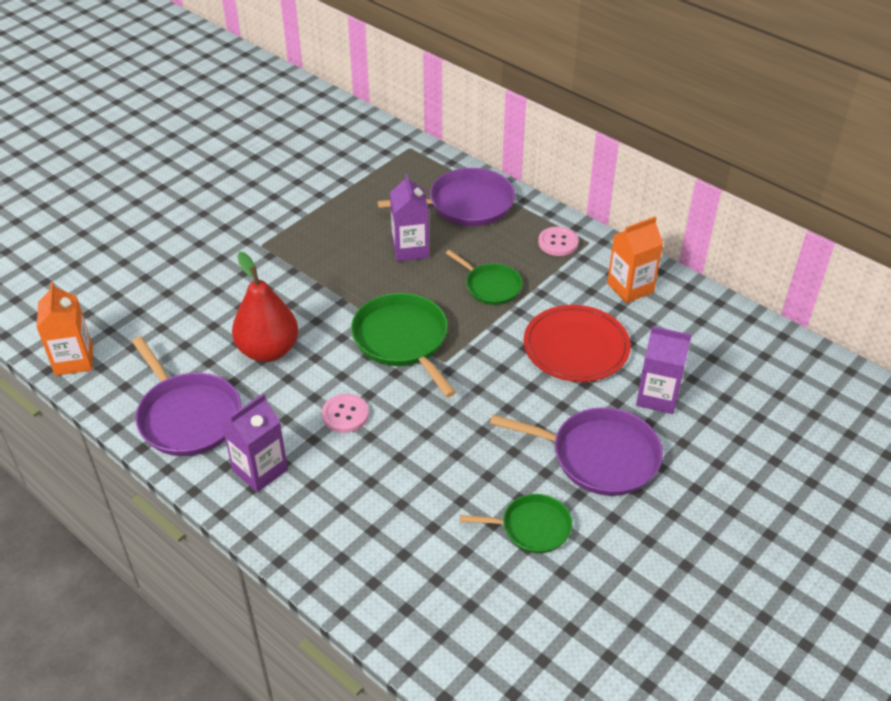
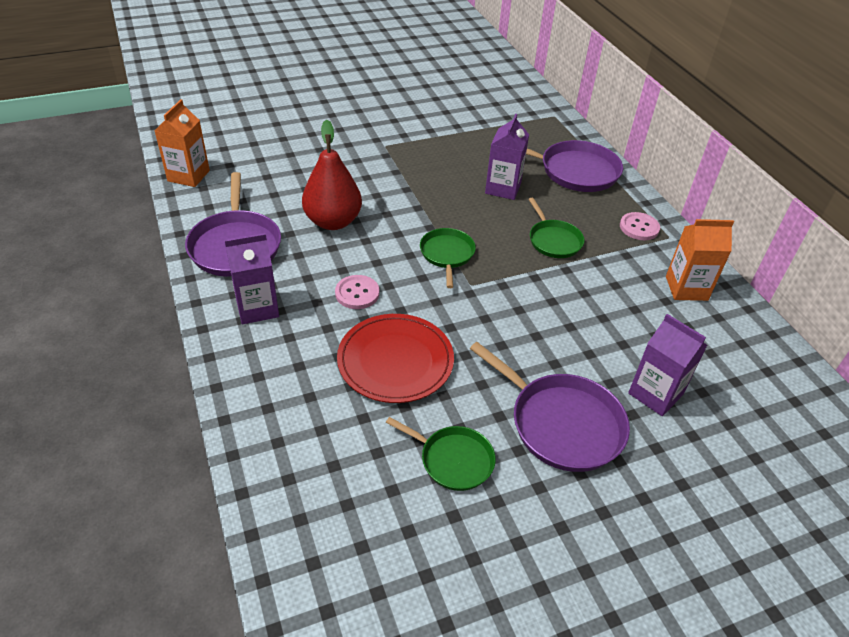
camera: 25 degrees right, 0 degrees up
(403, 340) = (447, 254): green pan -> green pan, size x0.61
(576, 347) = (600, 318): red plate -> red plate (395, 361)

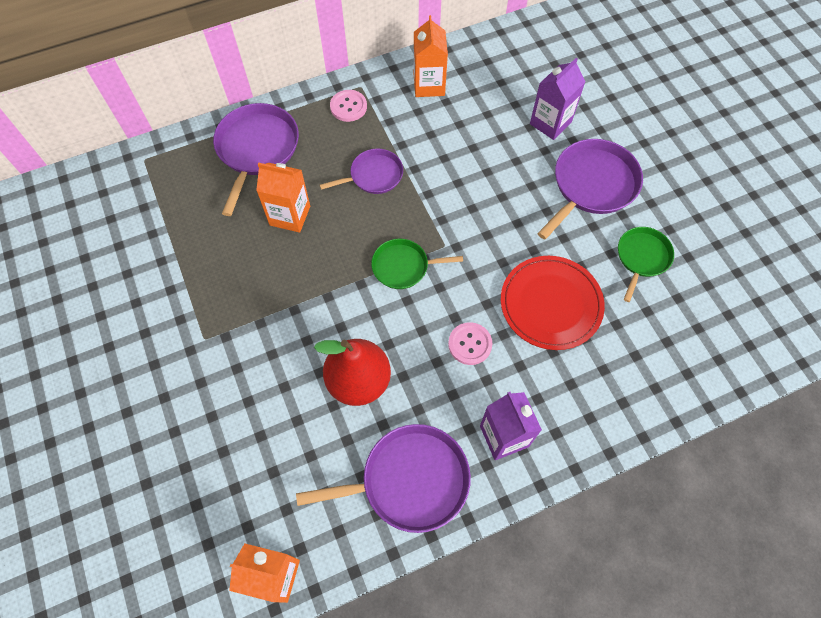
camera: 90 degrees left, 20 degrees up
(503, 188) = (290, 215): purple carton -> orange carton
(553, 240) = (373, 176): green pan -> purple pan

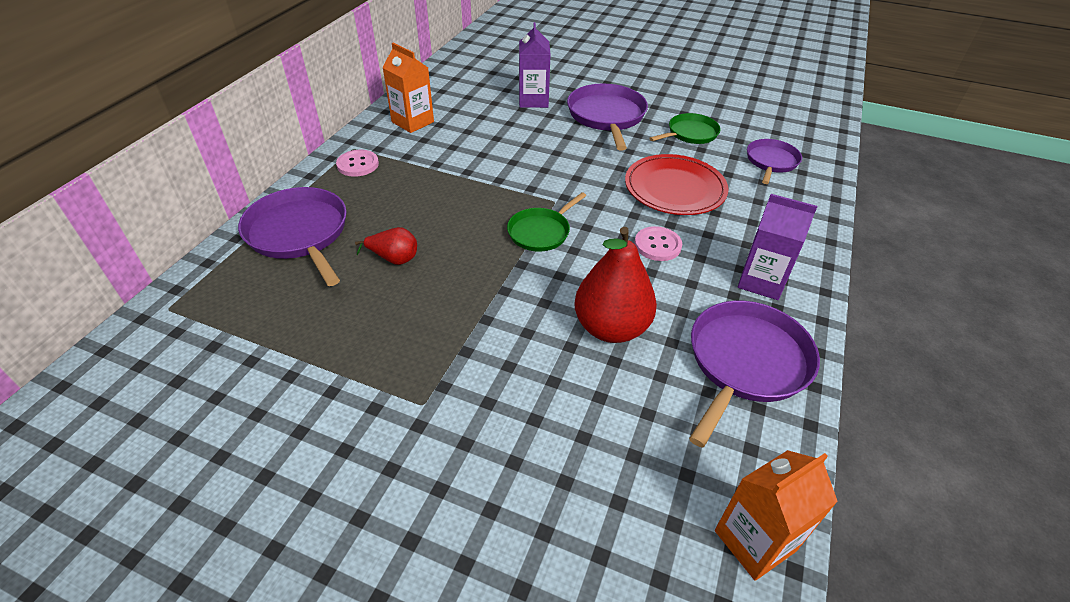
camera: 45 degrees left, 20 degrees down
(290, 215) = (394, 258): orange carton -> red pear
(373, 176) = (438, 193): purple pan -> purple pan (771, 162)
(642, 258) = (690, 133): green pan -> green pan turned 75 degrees clockwise

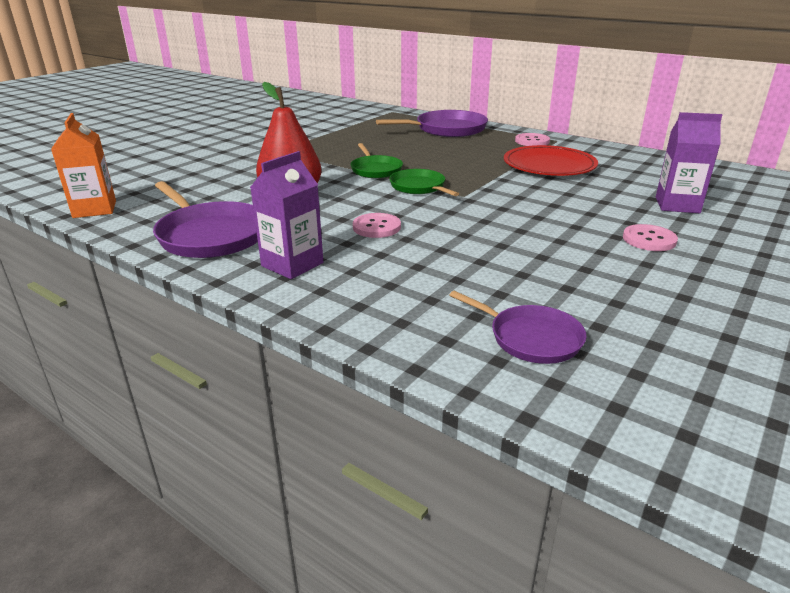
camera: 105 degrees right, 15 degrees down
(394, 258) = (409, 148): red pear -> none
(412, 122) = (607, 157): orange carton -> none
(607, 116) = (649, 239): purple pan -> pink button
(675, 188) = (472, 252): red plate -> red plate (549, 165)
(690, 133) = (612, 288): green pan -> green pan (375, 170)

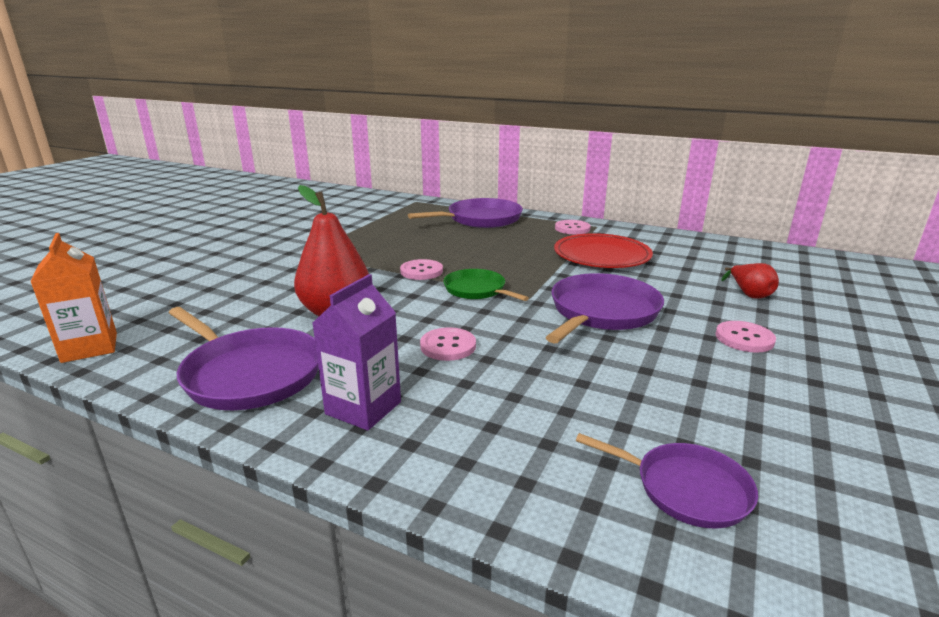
camera: 10 degrees left, 5 degrees down
(375, 170) = (421, 271): green pan -> pink button
(525, 211) = (602, 312): none -> purple pan
(677, 205) = (749, 294): purple carton -> red pear

